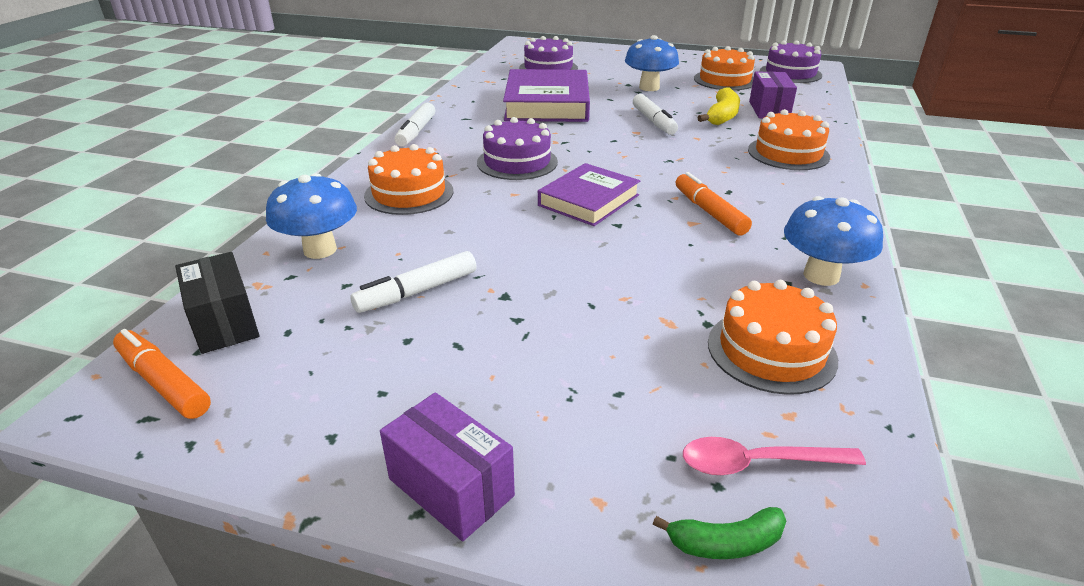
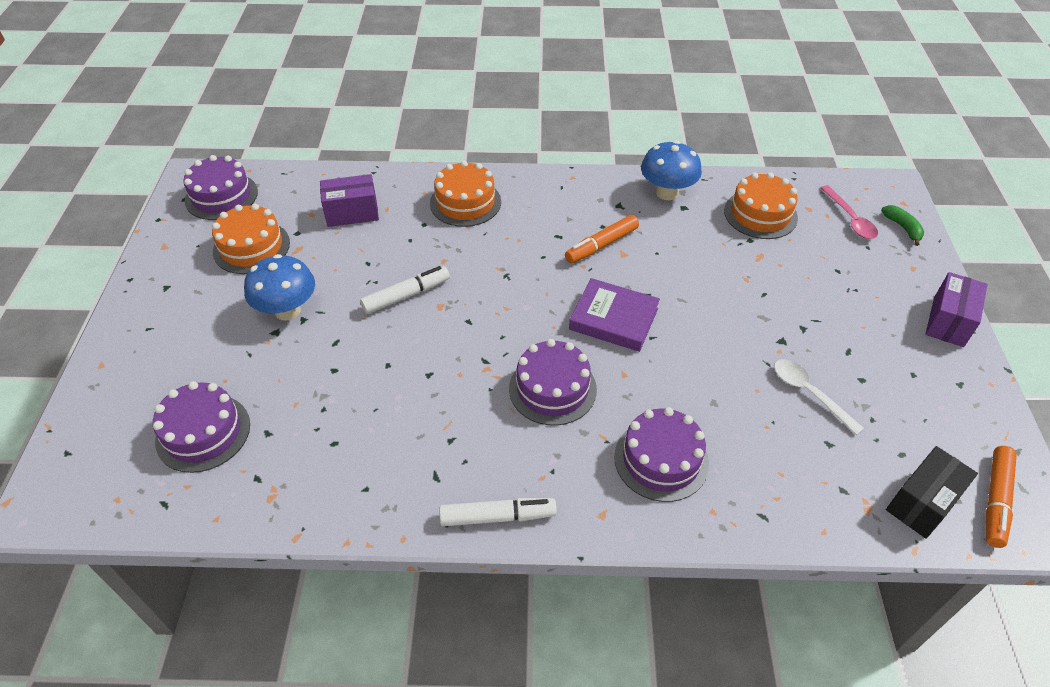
camera: 105 degrees left, 15 degrees up
(320, 250) = (795, 488): blue mushroom -> none
(409, 193) = (661, 460): orange cake -> purple cake
(417, 292) = (809, 393): white marker -> white spoon
(547, 104) = (365, 400): purple book -> none
(722, 116) = (377, 245): yellow banana -> none

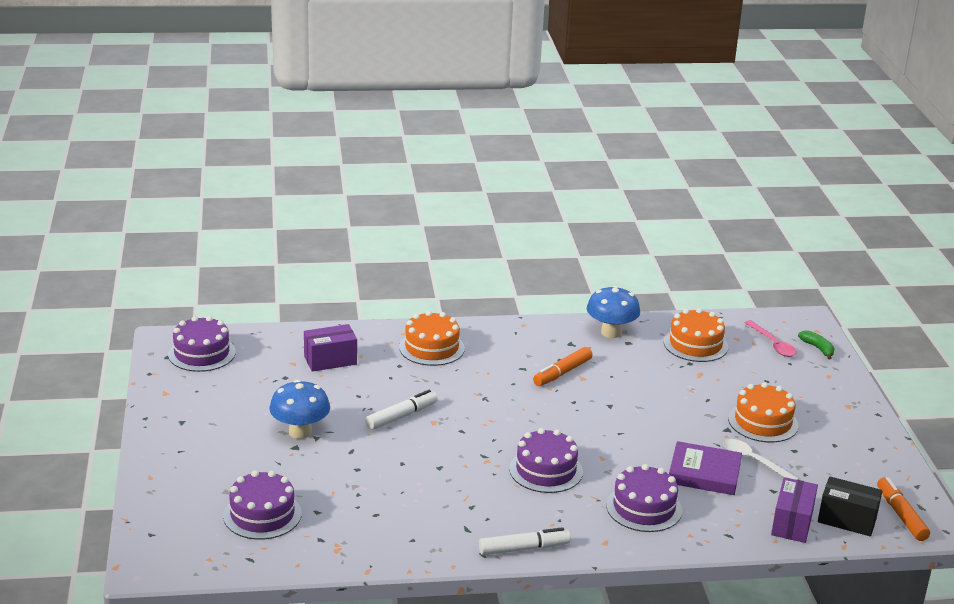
camera: 10 degrees left, 20 degrees down
(251, 247) = (247, 389): orange cake -> orange cake (763, 422)
(613, 319) = (585, 423): purple book -> purple book (704, 473)
(922, 502) = (847, 519): black box -> black box turned 75 degrees clockwise
(948, 321) = (859, 410): purple box -> purple box (792, 523)
(995, 500) = (901, 515): orange marker -> orange marker turned 150 degrees clockwise

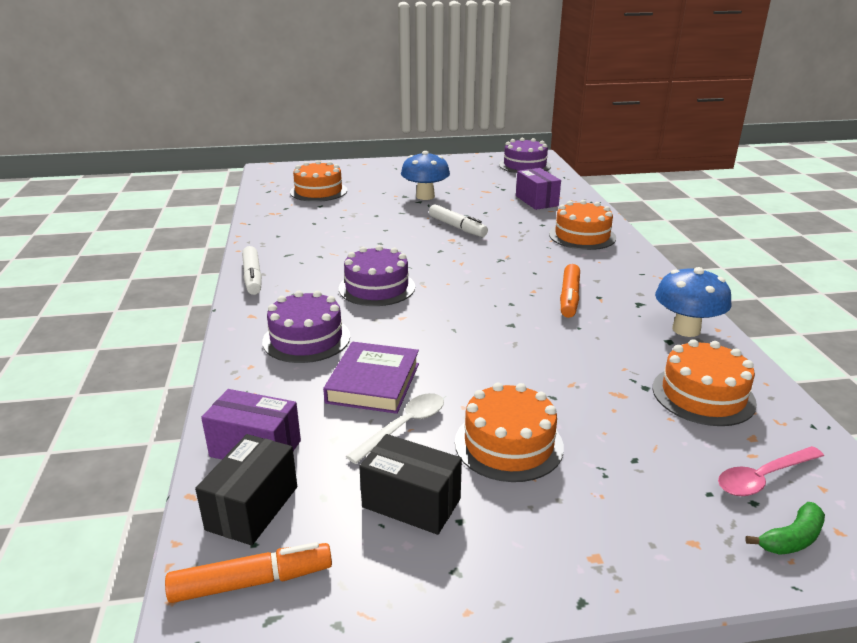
camera: 90 degrees right, 0 degrees up
(262, 514) = (318, 191): purple cake -> orange cake
(562, 373) = (569, 298): orange marker -> orange marker turned 120 degrees counterclockwise
(825, 461) = (411, 503): none -> black box

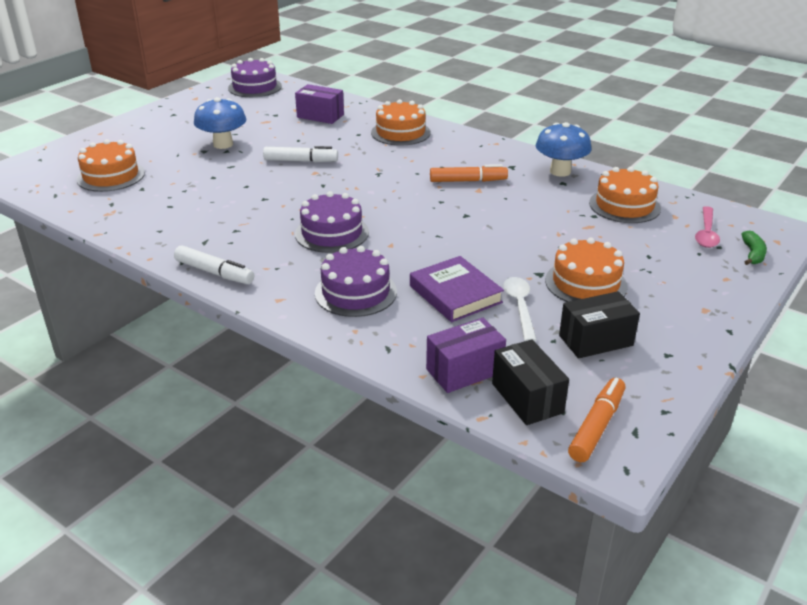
camera: 45 degrees left, 5 degrees up
(569, 298) = (468, 181): orange marker -> orange marker turned 60 degrees counterclockwise

